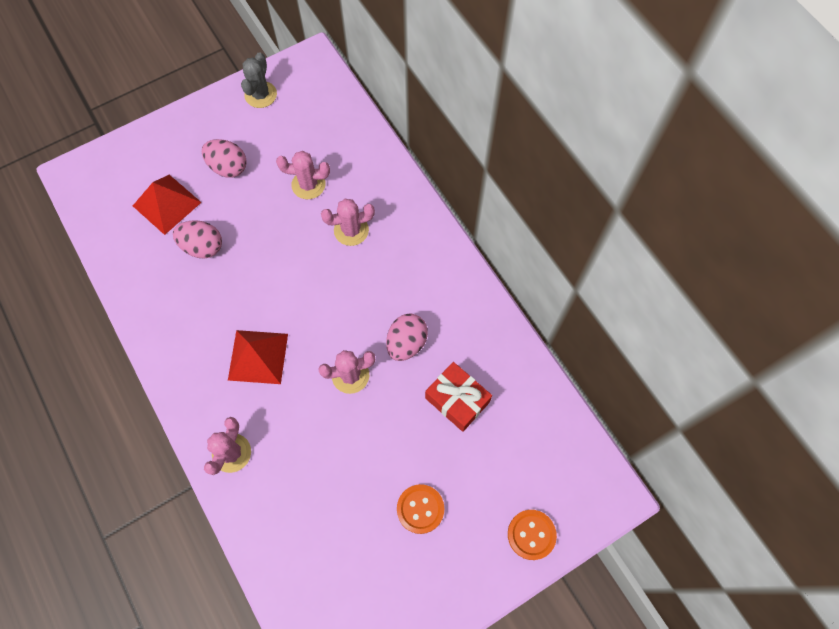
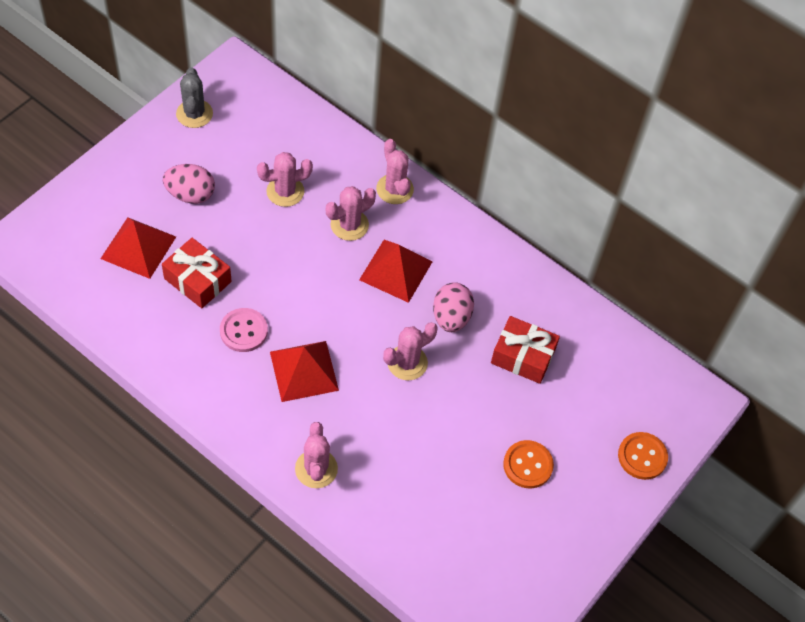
camera: 25 degrees left, 10 degrees down
(203, 247) = (197, 280): pink egg -> red gift
(222, 304) = (243, 331): none -> pink button
(375, 284) = (396, 270): none -> red pyramid
(404, 207) = (394, 189): none -> pink cactus

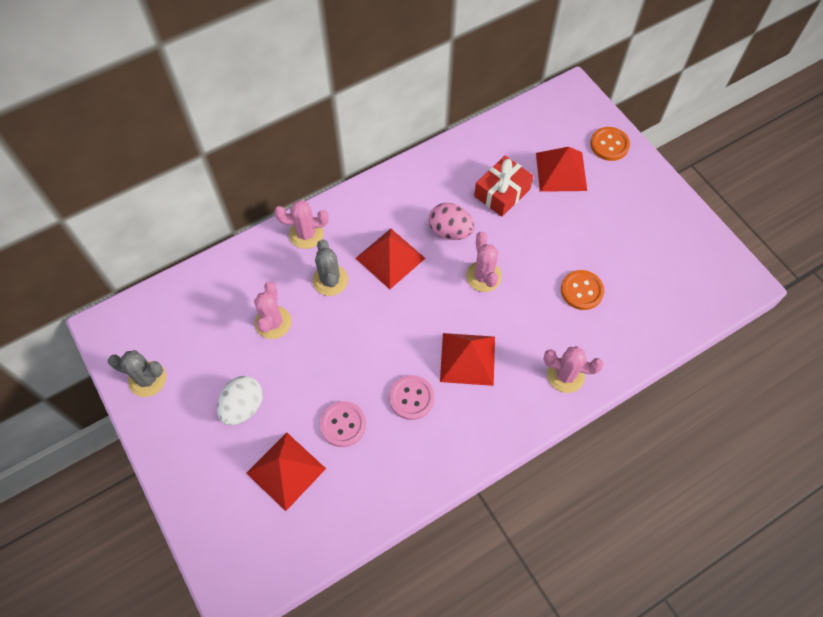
camera: 65 degrees left, 5 degrees up
(190, 195) = (243, 407): pink egg -> white egg
(197, 280) = (343, 424): red gift -> pink button
(349, 225) = (330, 280): pink cactus -> grey cactus
(528, 465) = (599, 220): orange button -> orange button (582, 291)
(579, 411) = (561, 171): none -> red pyramid

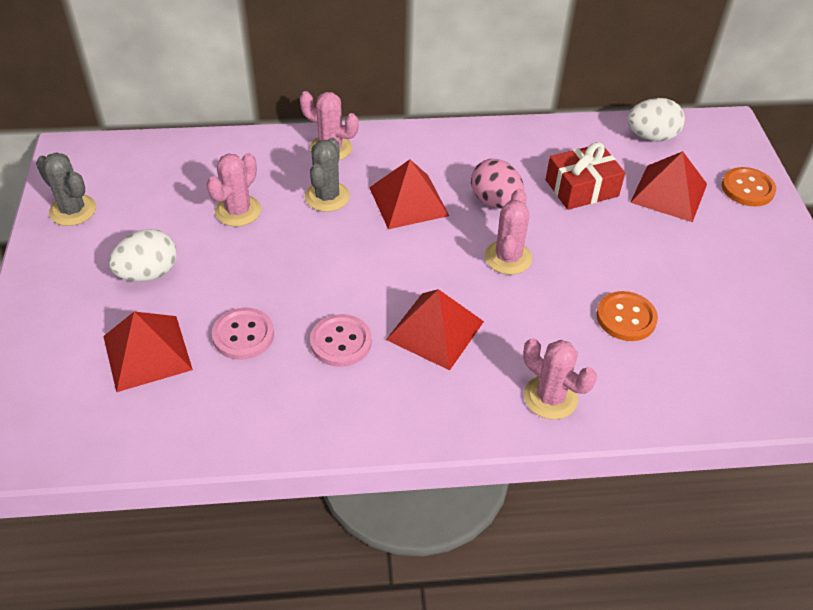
camera: 25 degrees right, 15 degrees down
(526, 124) = (651, 137): none -> white egg

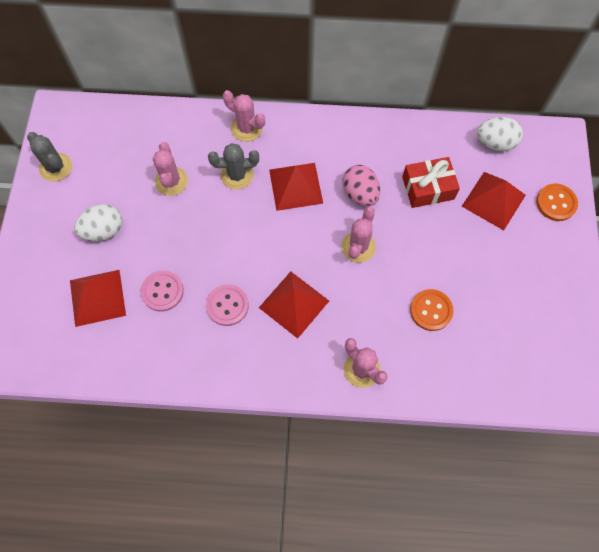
camera: 10 degrees right, 20 degrees up
(238, 211) = (171, 181): pink cactus -> pink cactus turned 45 degrees counterclockwise
(327, 197) = (237, 175): grey cactus -> grey cactus turned 60 degrees clockwise

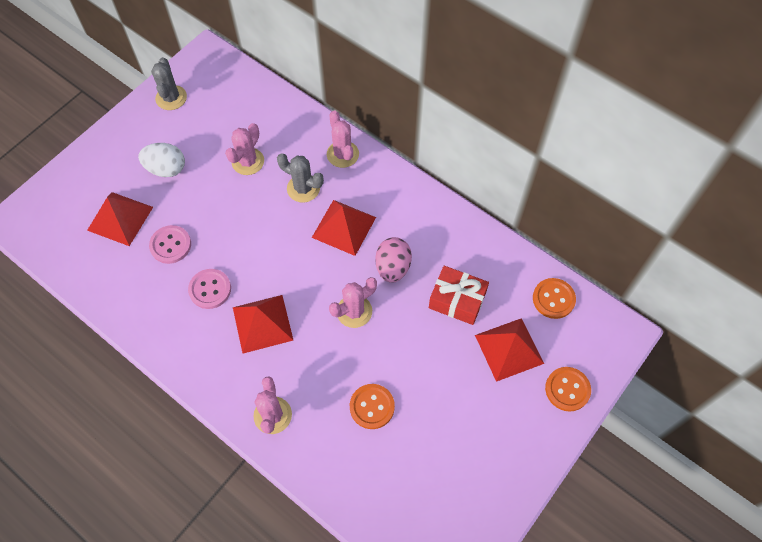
camera: 35 degrees right, 5 degrees down
(495, 143) = (553, 299): white egg -> orange button

